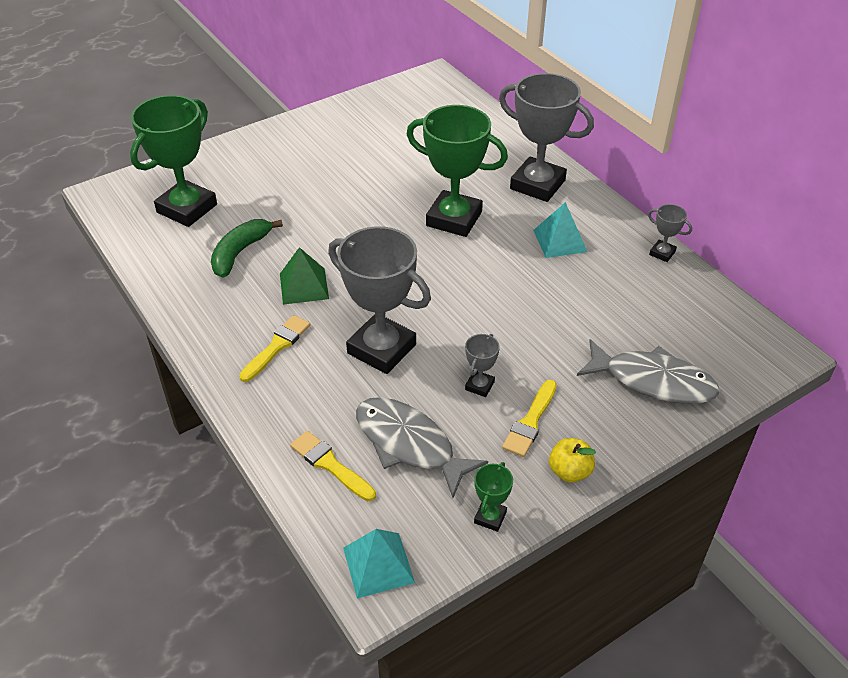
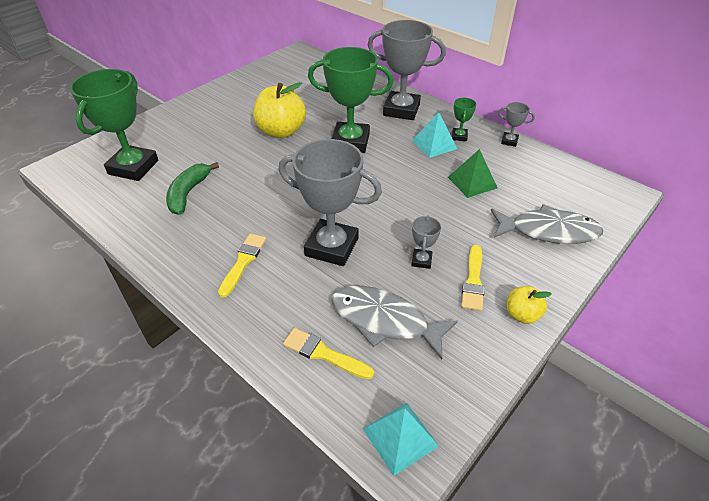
camera: 15 degrees left, 0 degrees up
(304, 286) = (250, 210): green pyramid -> green pyramid (472, 182)
(373, 190) = (281, 131): none -> yellow apple
(490, 517) = (477, 369): green trophy -> green trophy (459, 136)

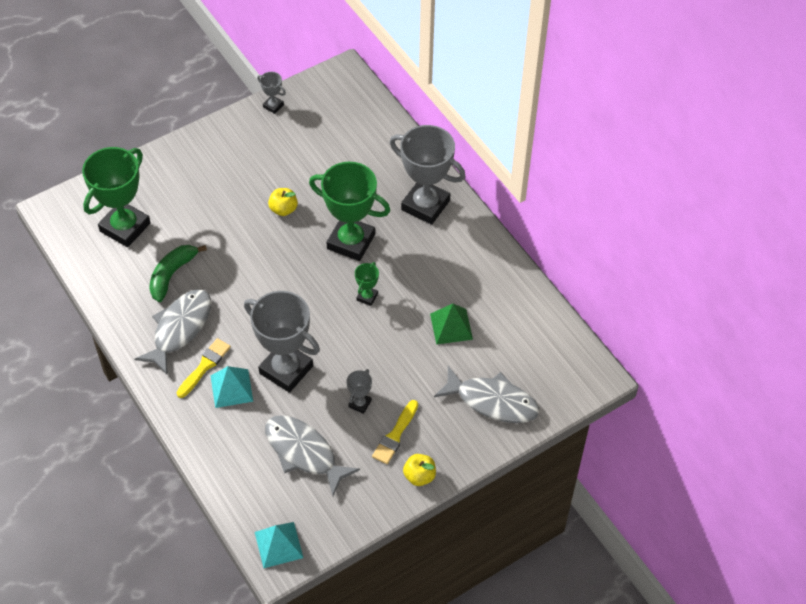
camera: 15 degrees right, 10 degrees up
(207, 234) = (180, 329): none -> grey fish
(281, 131) = (283, 209): yellow apple -> yellow apple, size x0.52
(324, 354) = (245, 468): yellow brush -> none
(434, 144) = (437, 266): turquoise pyramid -> turquoise pyramid (231, 388)
(459, 136) = (470, 260): green trophy -> green trophy (367, 297)
(509, 141) = (520, 280): grey trophy -> grey trophy (273, 106)

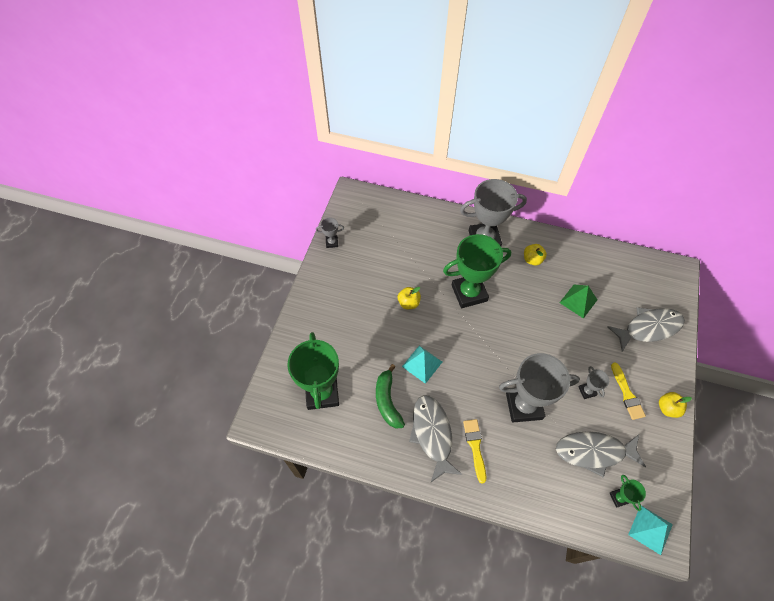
camera: 40 degrees left, 5 degrees up
(231, 388) = (507, 447): turquoise pyramid -> turquoise pyramid (422, 364)
(367, 297) = (516, 320): green trophy -> green trophy (619, 498)
(452, 257) = (532, 259): none -> yellow apple

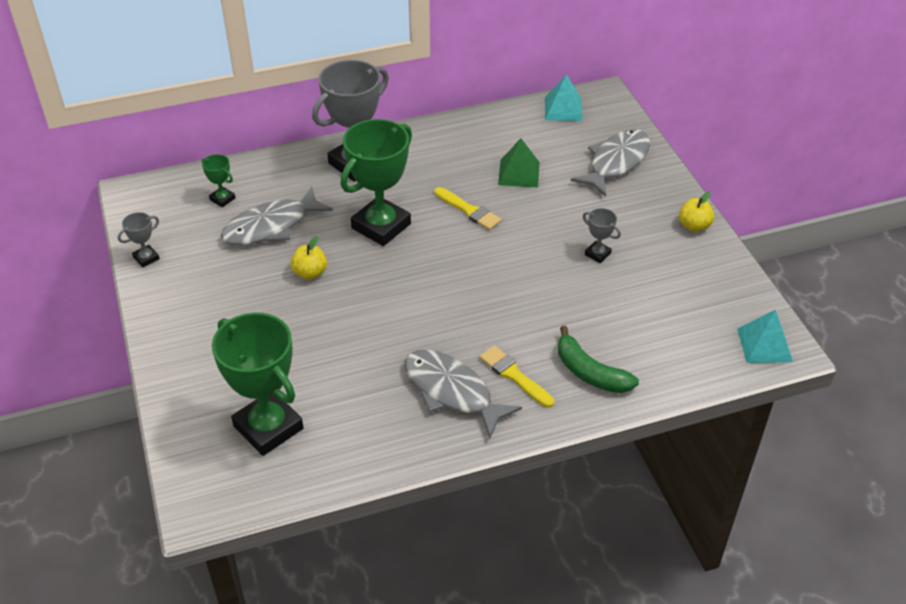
camera: 35 degrees left, 15 degrees down
(387, 401) = (365, 389): green banana -> green banana (590, 372)
(422, 364) = (379, 327): turquoise pyramid -> turquoise pyramid (563, 109)
(524, 406) = (538, 305): grey trophy -> none
(532, 259) = (432, 157): yellow apple -> none
(594, 452) = (650, 307): grey fish -> grey fish (271, 226)
(619, 498) = (711, 334): green trophy -> green trophy (222, 199)
(627, 394) = (642, 234): yellow brush -> yellow brush (469, 210)

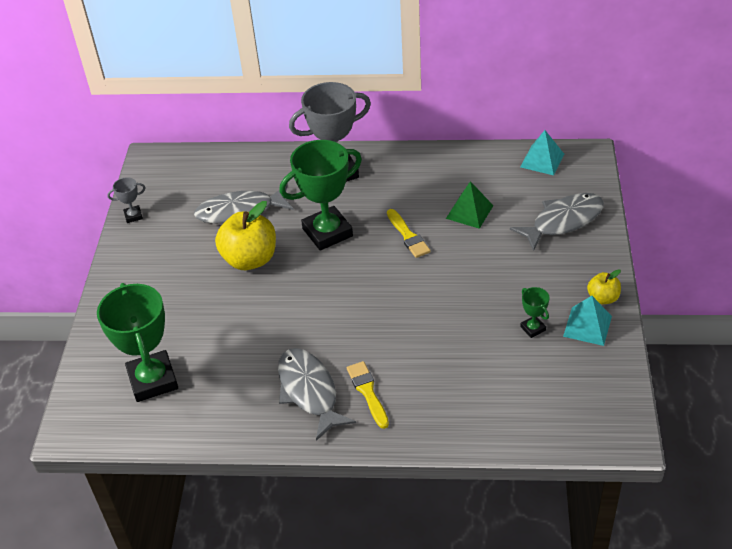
camera: 25 degrees right, 0 degrees up
(222, 199) = (214, 179): green trophy -> green trophy (533, 328)
(310, 273) = (250, 259): yellow apple -> yellow apple, size x1.93
(590, 372) = (433, 408): green banana -> none
(597, 254) = (499, 302): grey trophy -> none
(764, 345) = (606, 426): turquoise pyramid -> turquoise pyramid (587, 326)

